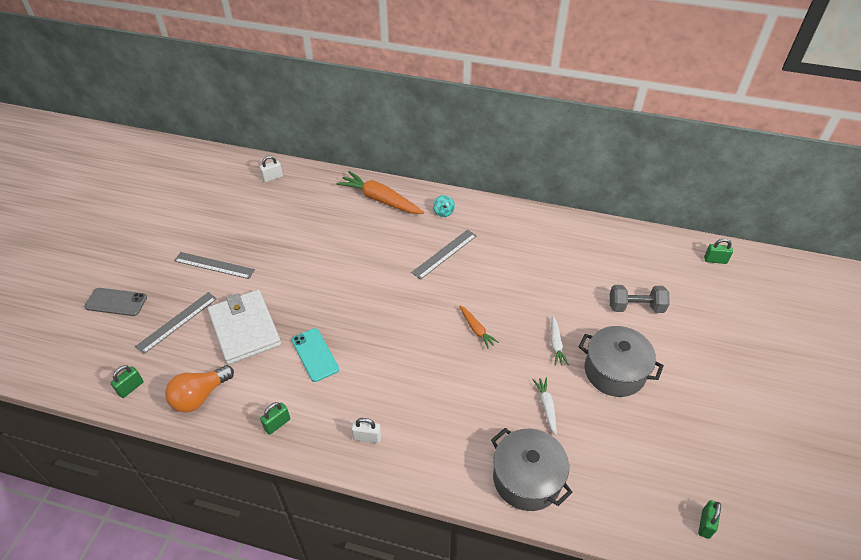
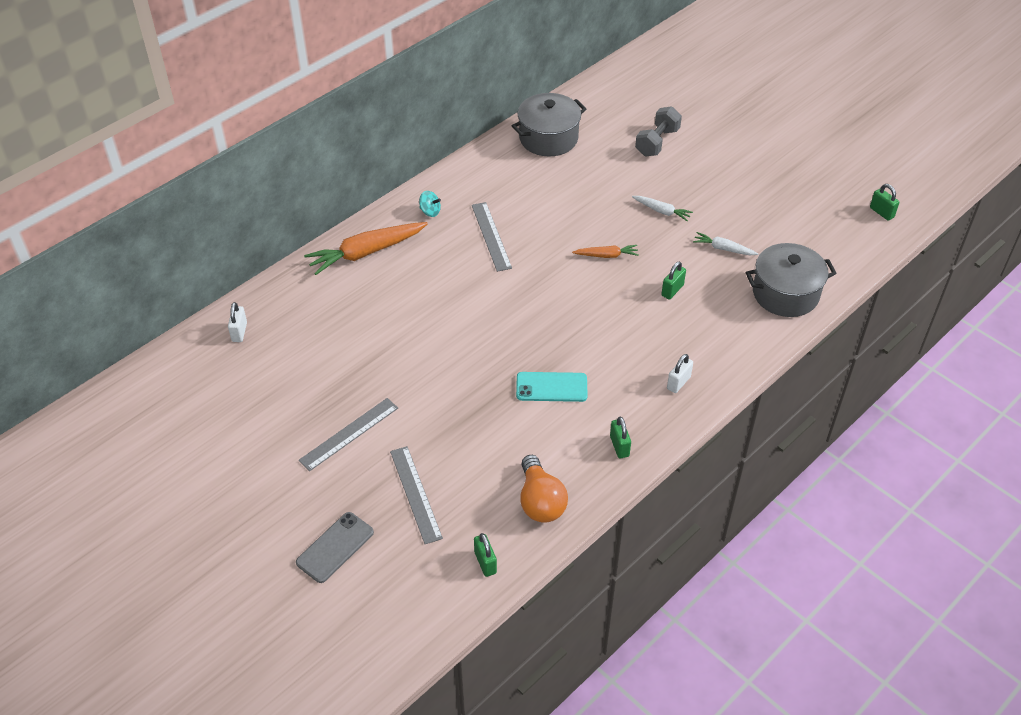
camera: 60 degrees left, 0 degrees up
(245, 329) = (472, 434): white wallet -> none
(614, 371) = (715, 190): grey pot -> grey pot (548, 138)
(715, 260) = (642, 69): green padlock -> green padlock (672, 290)

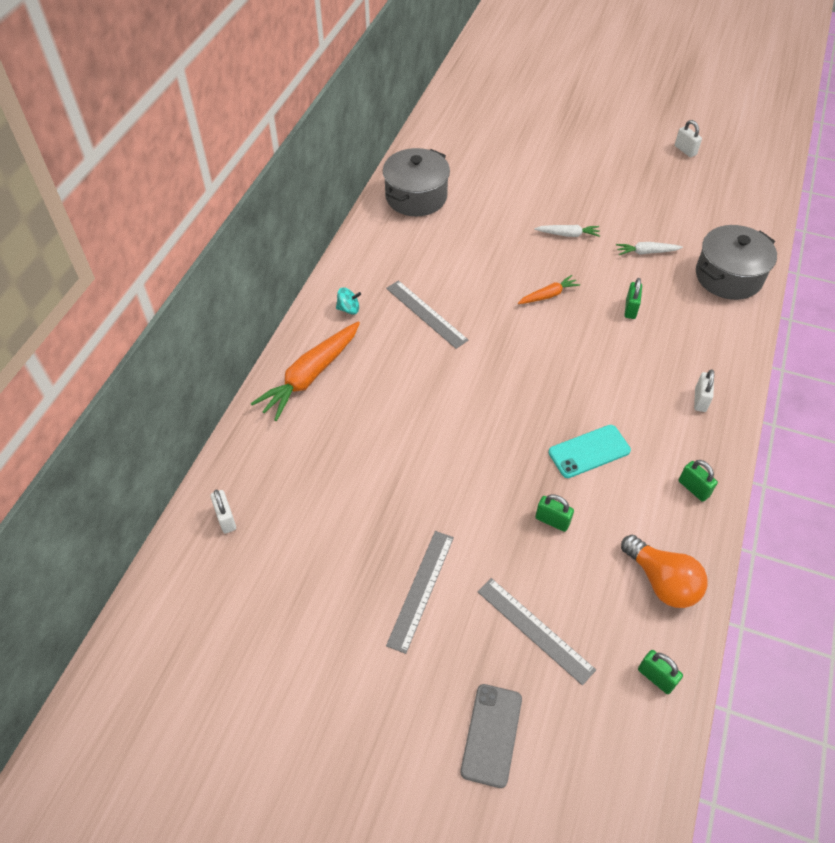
camera: 25 degrees left, 5 degrees up
(657, 142) = (518, 170): grey dumbbell -> none
(832, 172) = (685, 150): none -> white padlock
(881, 212) = (751, 174): green padlock -> green padlock (552, 521)

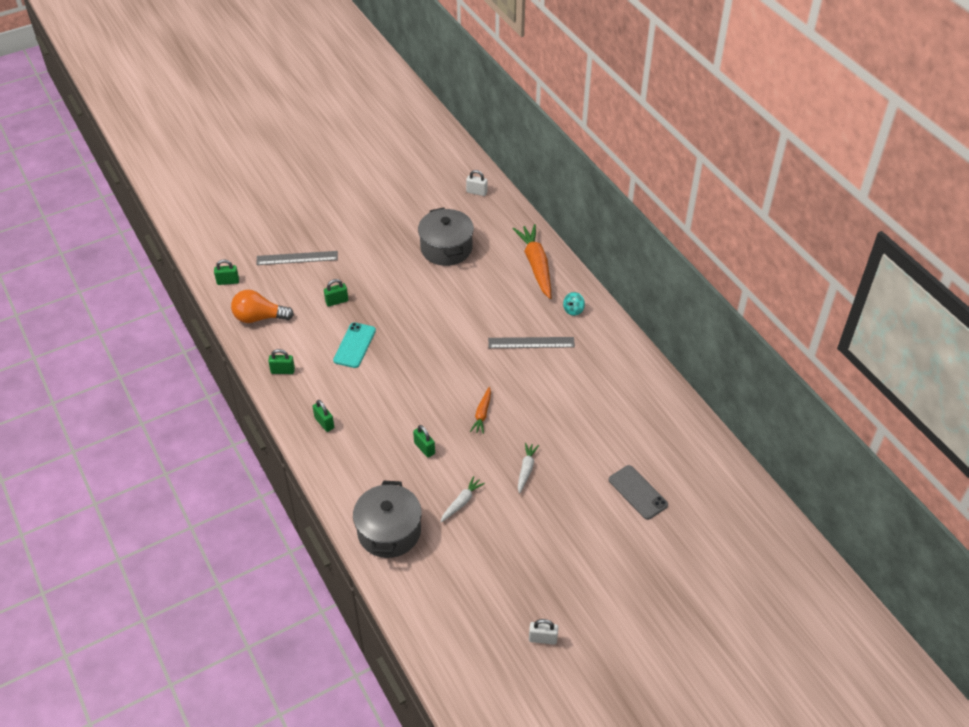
camera: 130 degrees right, 5 degrees down
(416, 197) = (653, 410): grey pot -> grey pot (446, 248)
(421, 589) = (361, 234): grey ruler -> none
(491, 735) = (276, 217): grey phone -> grey phone (637, 492)
(568, 234) = (526, 470): white carrot -> white carrot turned 150 degrees clockwise
(700, 400) = (324, 423): white padlock -> green padlock

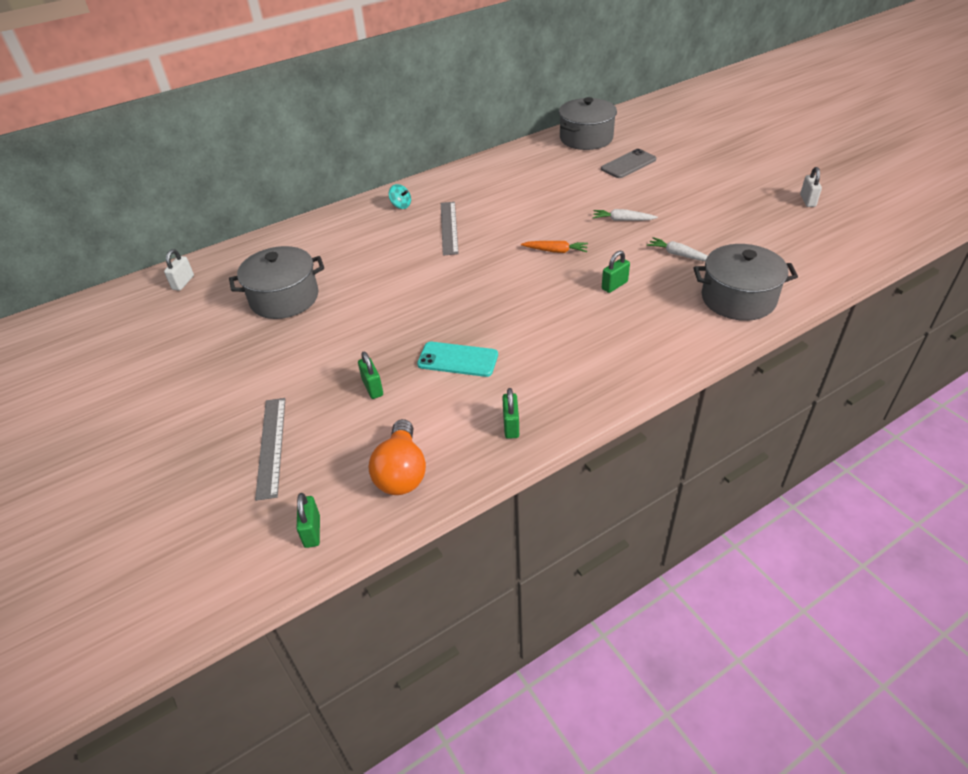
camera: 90 degrees left, 5 degrees down
(324, 423) = (597, 370): green padlock -> none
(536, 265) = (328, 231): orange carrot -> none
(701, 463) = (586, 138): none -> grey pot

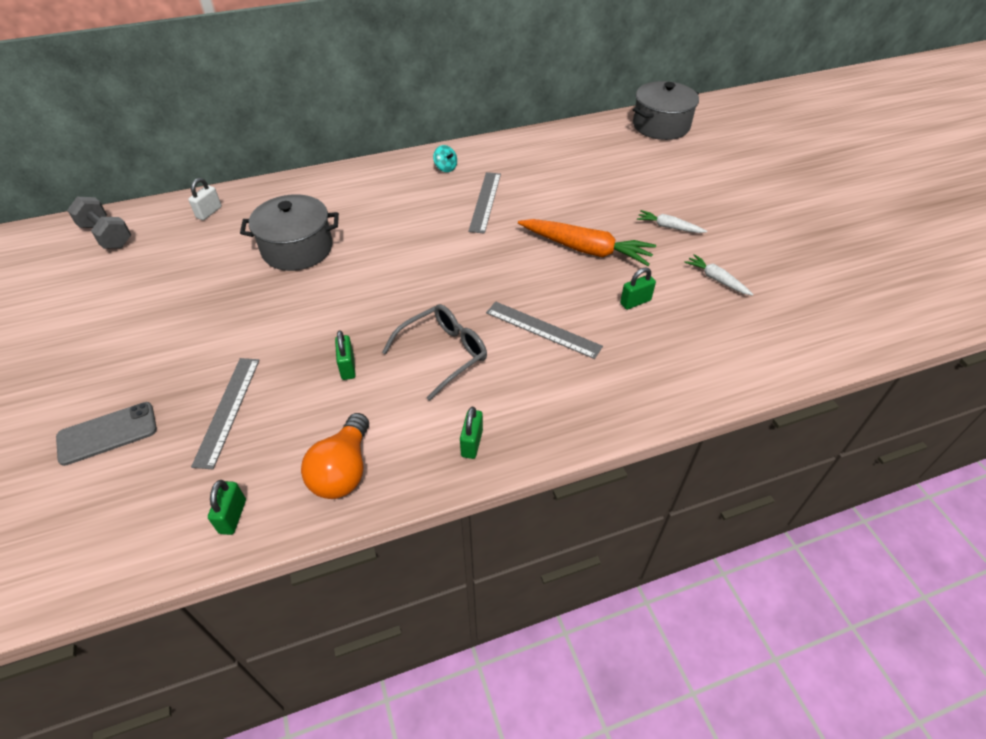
camera: 10 degrees right, 5 degrees up
(85, 321) = (106, 235): none -> grey dumbbell
(458, 359) = (443, 354): turquoise phone -> grey glasses
(541, 323) = (543, 329): none -> grey ruler
(555, 251) = (586, 249): orange carrot -> orange carrot, size x1.95
(628, 164) = (696, 163): grey phone -> grey phone (107, 433)
(738, 299) = (766, 346): grey pot -> none
(807, 201) = (883, 242): white padlock -> none

